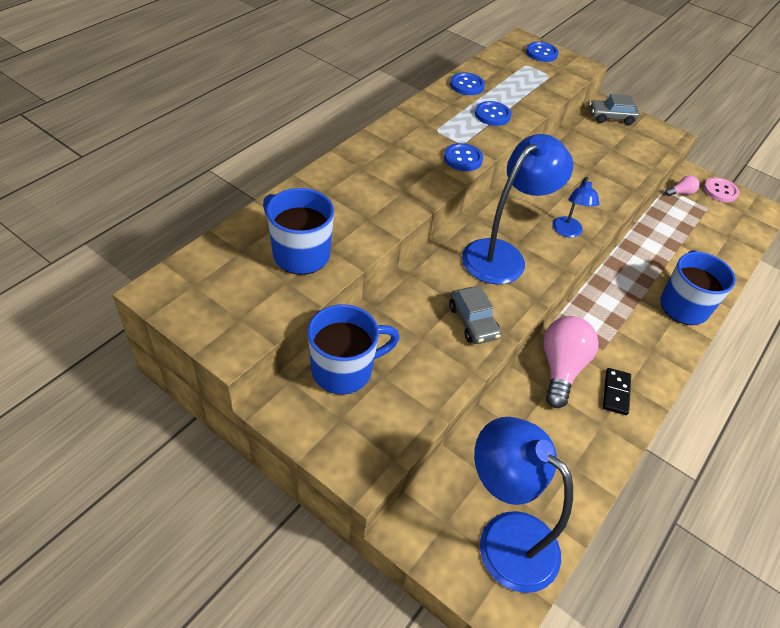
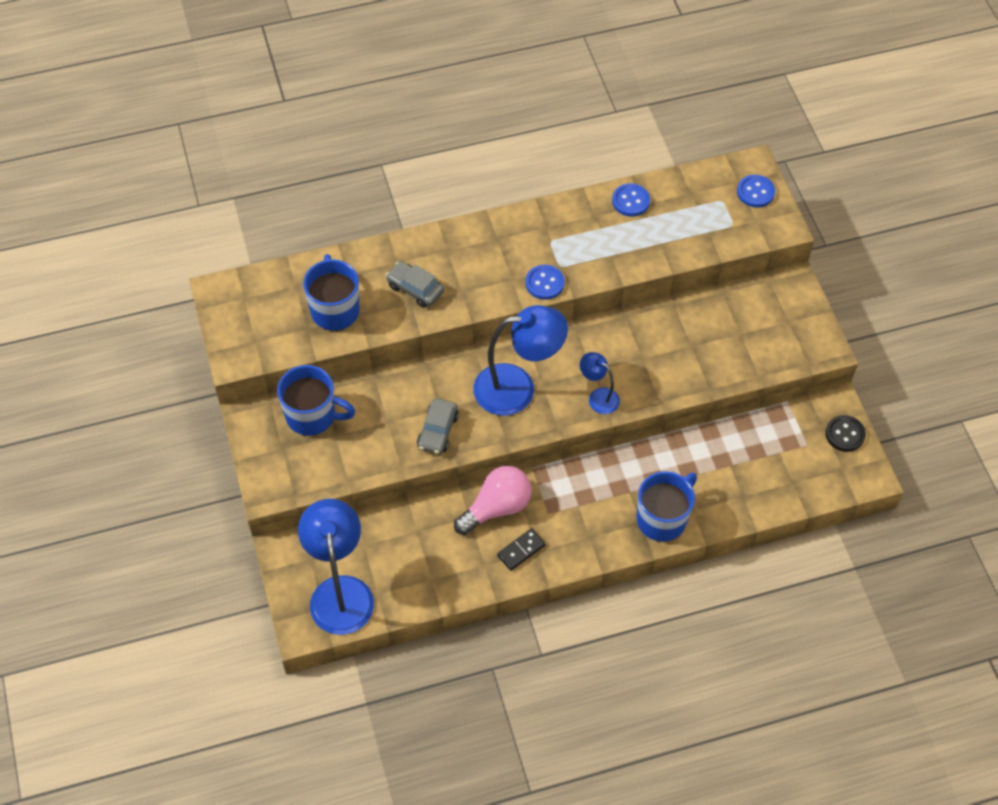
camera: 40 degrees right, 10 degrees up
(492, 115) = (621, 247): blue button -> none
(568, 232) = (598, 397): blue lamp -> blue lamp turned 90 degrees clockwise
(611, 117) = (783, 298): grey car -> grey car (415, 289)
(681, 193) = (797, 415): pink light bulb -> none
(720, 191) = (845, 434): pink button -> black button

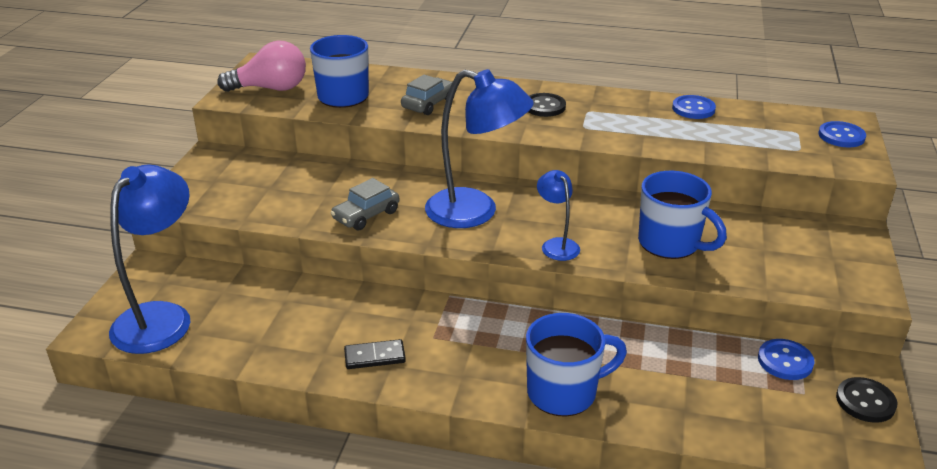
camera: 30 degrees right, 25 degrees down
(312, 416) = (264, 170): blue mug -> blue mug (670, 243)
(415, 289) = (428, 104): grey car -> grey car turned 60 degrees clockwise
(496, 507) = (382, 312): pink light bulb -> pink light bulb (271, 88)
(512, 250) = (544, 106): none -> black button
(544, 283) = (558, 132): blue button -> blue button (785, 361)

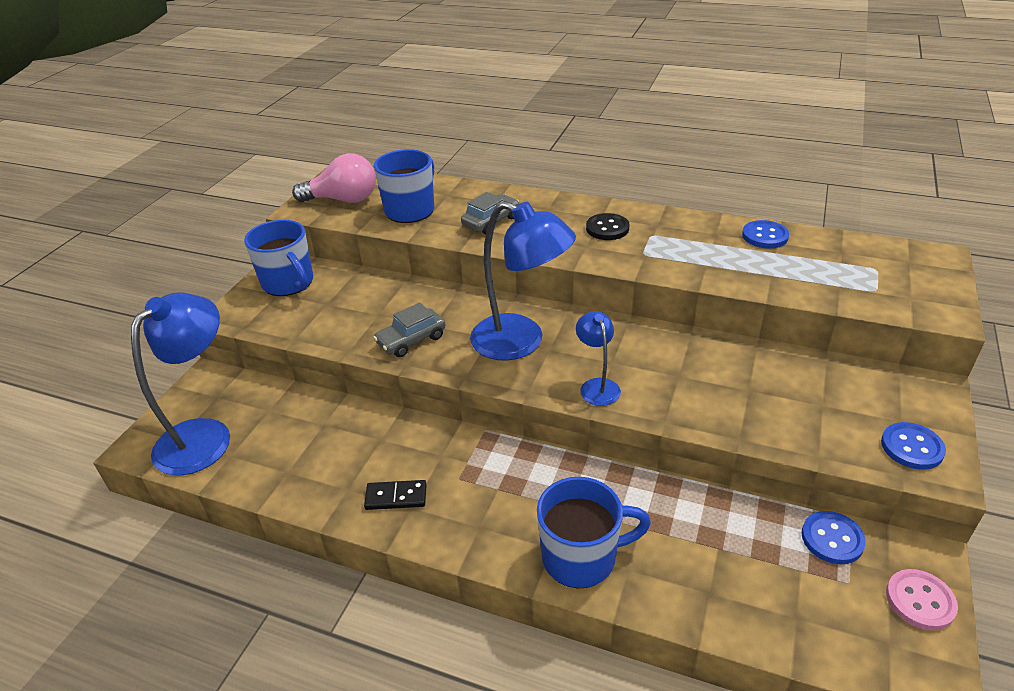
camera: 10 degrees right, 5 degrees up
(670, 243) = (719, 392): blue mug -> blue mug (289, 283)
(841, 136) = (926, 276): blue button -> blue button (911, 447)
(865, 401) = (920, 601): black button -> pink button

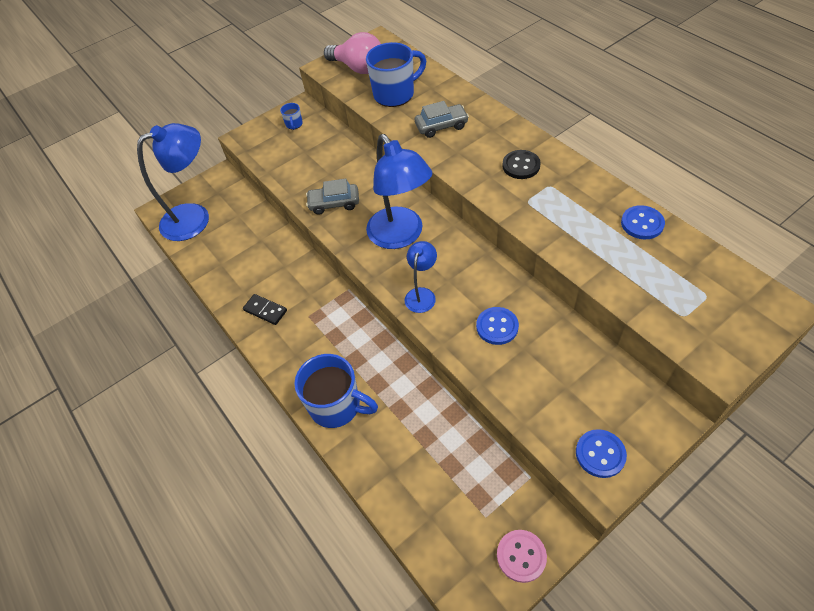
camera: 35 degrees right, 15 degrees up
(289, 283) = (294, 124): blue mug -> blue mug, size x0.45
(832, 539) = (503, 483): blue button -> blue button (497, 327)

